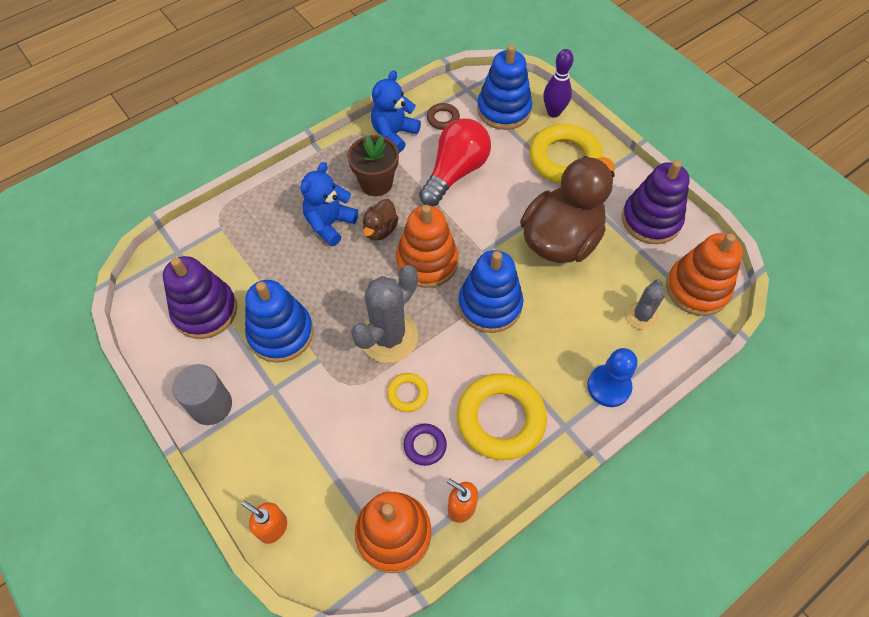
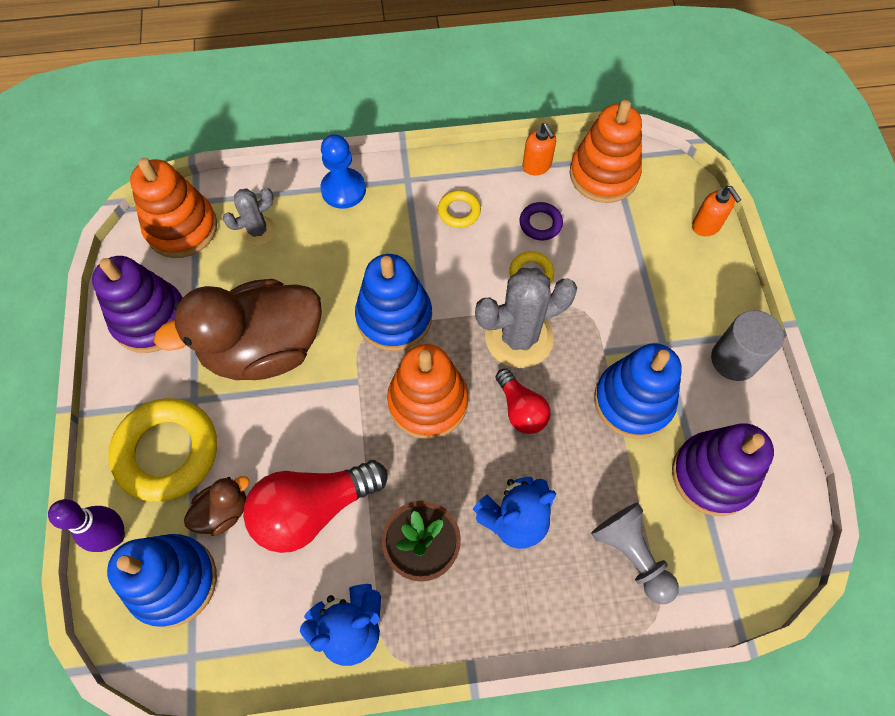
camera: 150 degrees left, 5 degrees up
(245, 239) = (631, 555): none -> grey pawn
(360, 288) = (521, 409): none -> red light bulb
(380, 230) = (457, 475): brown duck -> brown duck (223, 511)
(443, 119) = (265, 616): brown ring -> none
(500, 419) = (459, 211): yellow ring -> yellow ring, size x0.47

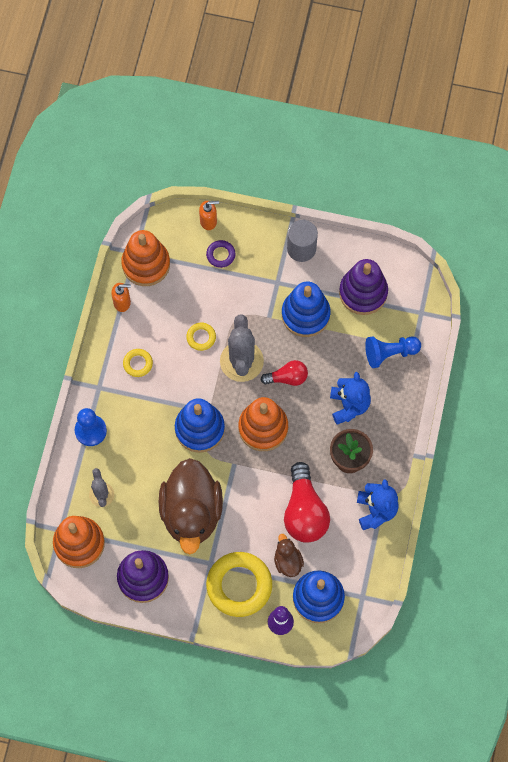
camera: 70 degrees left, 5 degrees up
(540, 224) = (167, 318): purple ring -> purple ring (220, 255)
(631, 555) = (390, 353): grey pawn -> blue pawn

